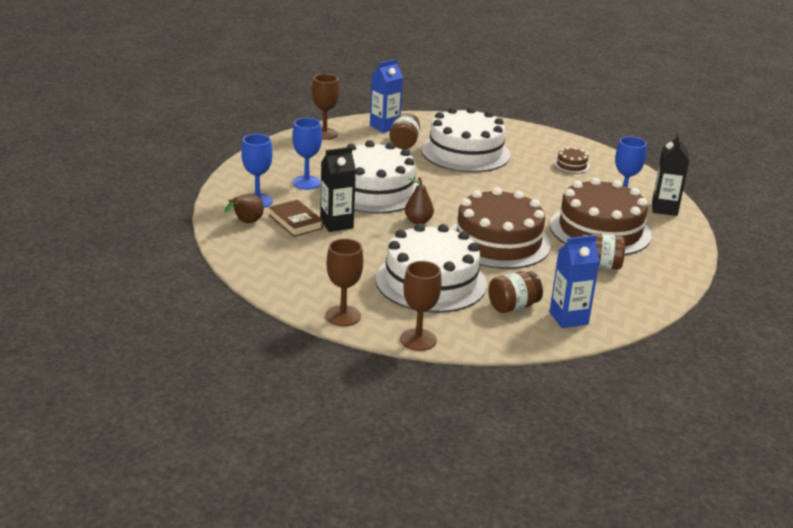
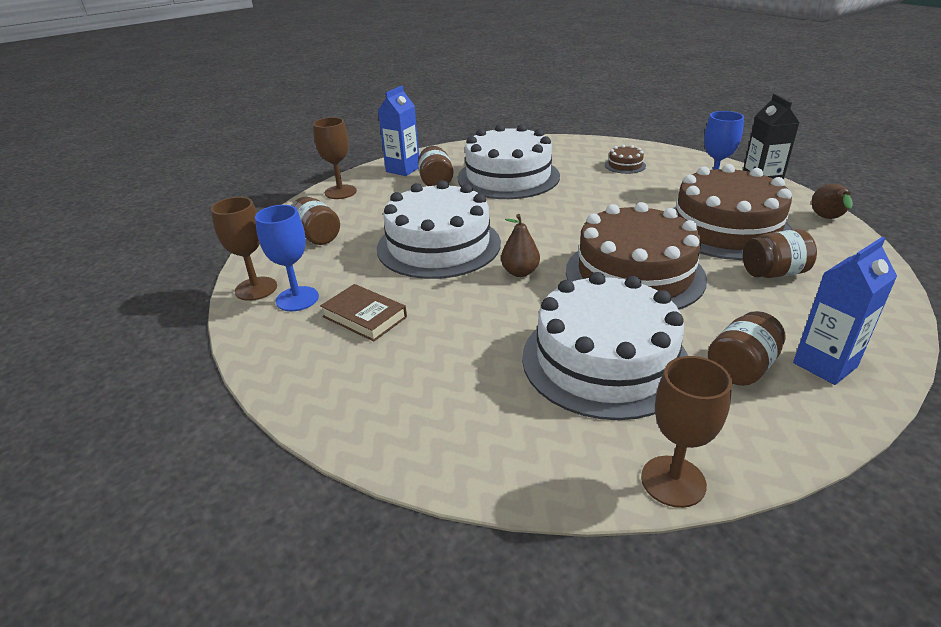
camera: 15 degrees left, 5 degrees up
(246, 222) = (295, 337): brown pear -> brown pear (827, 219)
(290, 164) = (317, 236): none -> brown jar
(306, 183) = (350, 256): blue goblet -> none
(336, 224) = (421, 305): black carton -> none
(343, 316) = (528, 470): brown goblet -> brown goblet (256, 289)

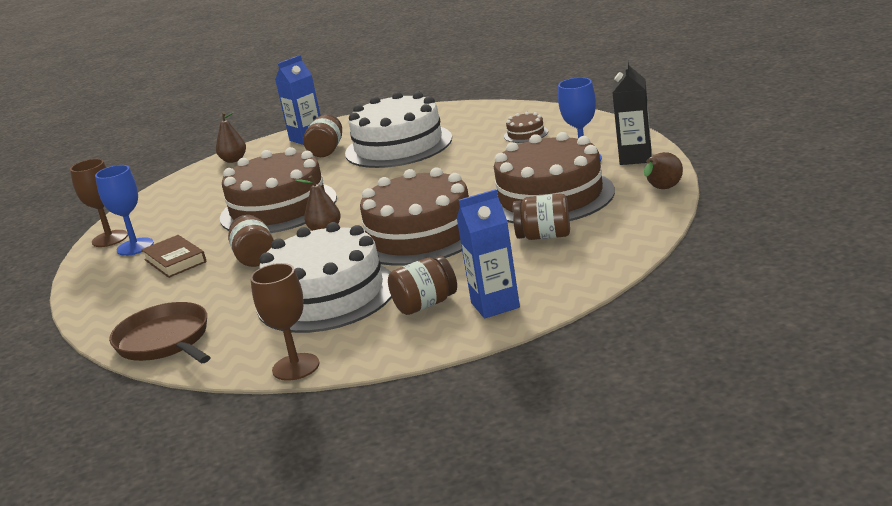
camera: 20 degrees right, 10 degrees down
(317, 236) = (185, 199): brown jar -> brown jar (255, 258)
(340, 192) = (234, 160): brown goblet -> brown pear
(438, 245) = (278, 208): white cake -> brown cake
(445, 446) = (165, 341): none -> brown pan

